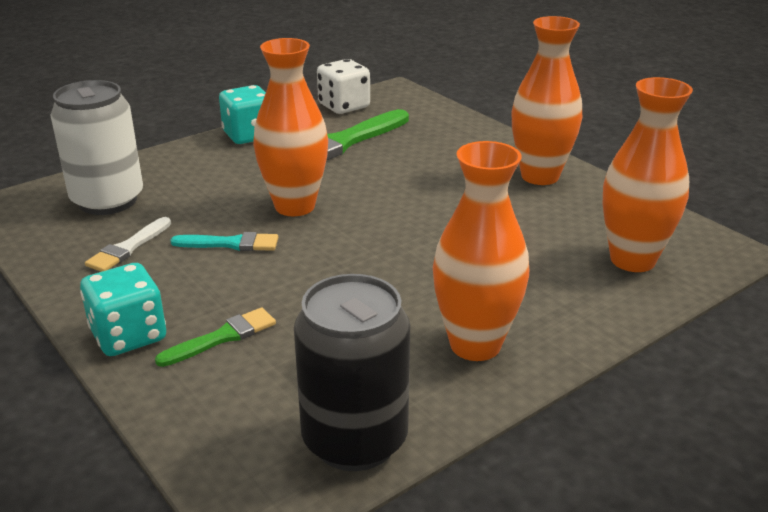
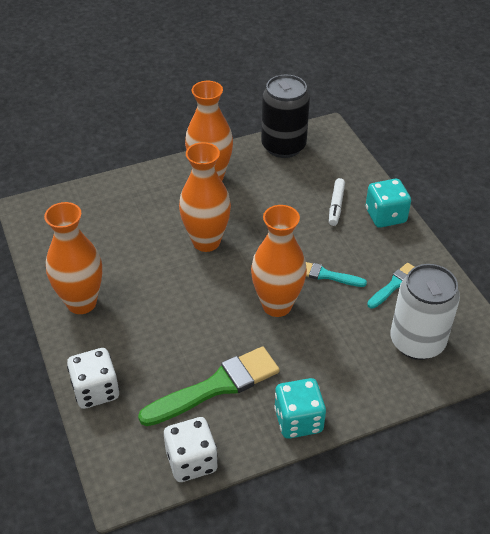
camera: 165 degrees left, 15 degrees up
(128, 248) = (394, 285): white brush -> turquoise brush
(222, 337) = (336, 206): green brush -> white marker
(463, 127) = (96, 390): none -> white dice
(632, 260) = (87, 213): orange vase -> orange vase (206, 242)

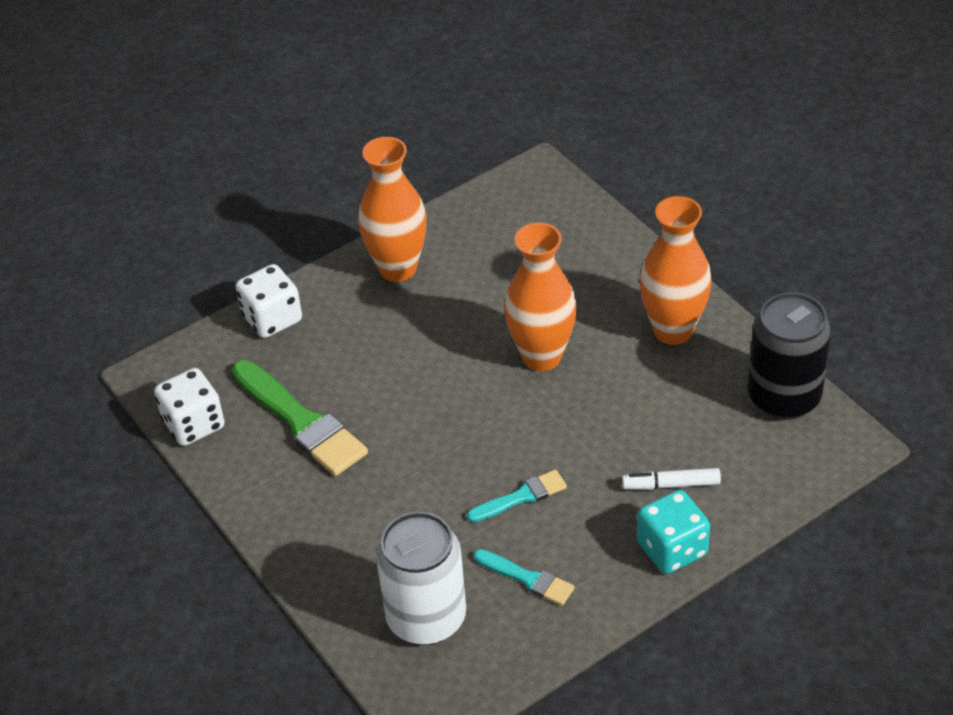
camera: 80 degrees right, 0 degrees up
(277, 305) = (448, 453): orange vase -> none
(298, 420) = (268, 510): turquoise dice -> none
(326, 275) = (521, 497): turquoise brush -> turquoise brush turned 60 degrees clockwise

